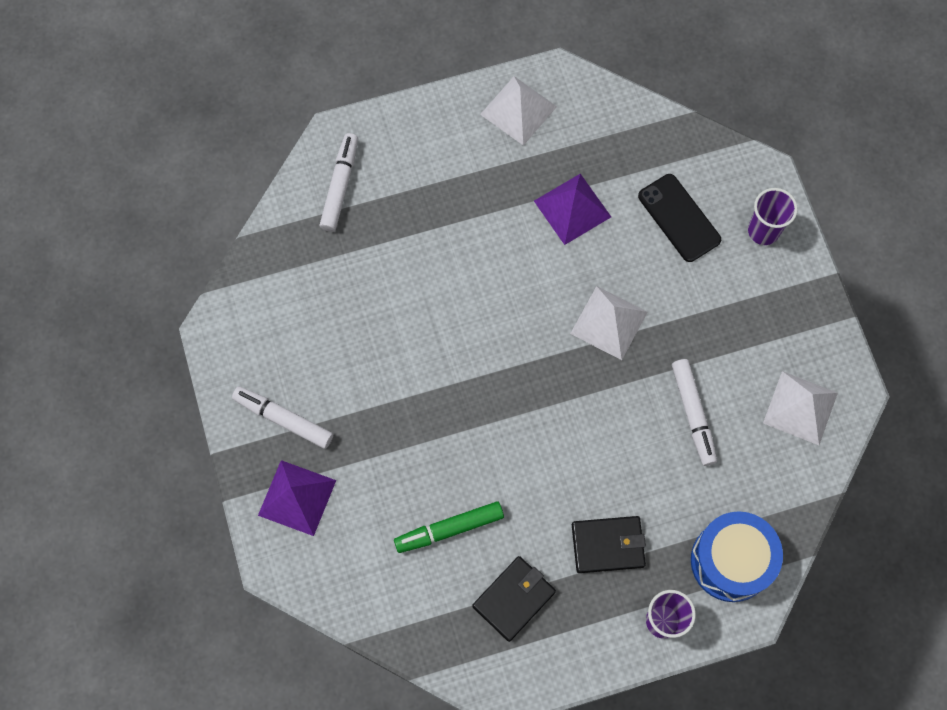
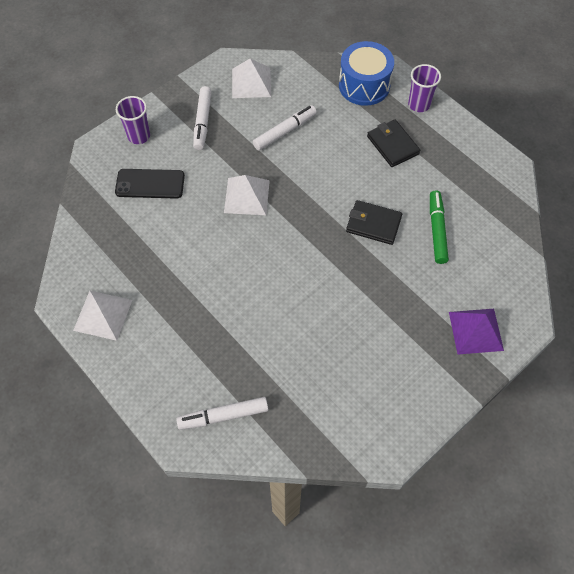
camera: 115 degrees left, 10 degrees down
(284, 419) = (428, 366): white marker -> white marker (203, 121)
(450, 529) = (437, 230): green marker -> green marker turned 135 degrees counterclockwise
(514, 599) = (456, 180): black wallet -> black wallet (373, 224)
(572, 208) = (171, 248): purple pyramid -> none
(679, 218) = (150, 184): black phone -> black phone turned 60 degrees clockwise

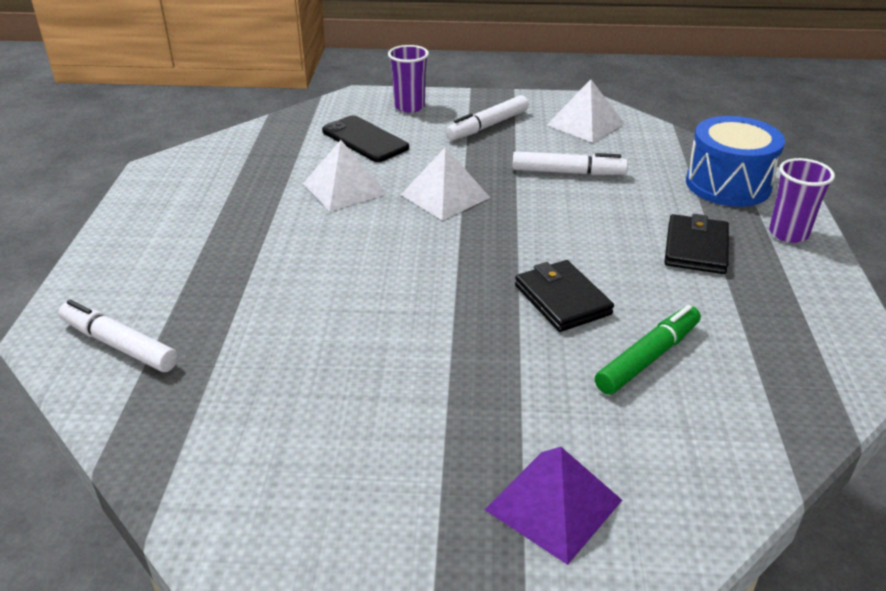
camera: 45 degrees right, 25 degrees down
(103, 315) = (166, 197): white pyramid -> white pyramid (344, 188)

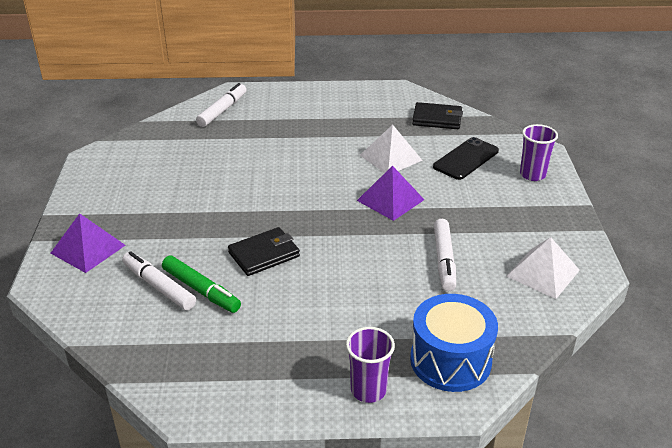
camera: 85 degrees right, 0 degrees up
(445, 196) = (390, 200): white pyramid -> purple pyramid
(488, 126) = (514, 216): white marker -> white marker (159, 287)
(696, 248) = (336, 327): black wallet -> black wallet (437, 119)

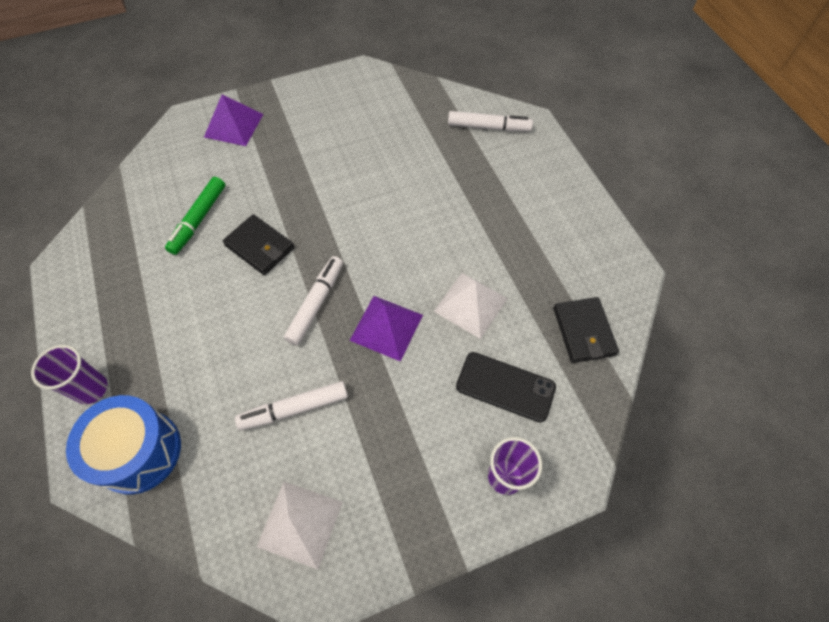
camera: 70 degrees right, 25 degrees up
(159, 287) = (197, 190): white marker -> white marker (315, 304)

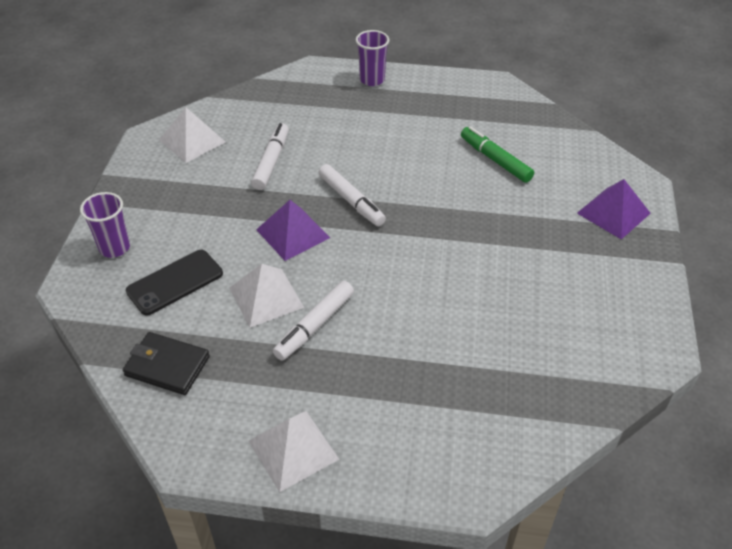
camera: 120 degrees right, 15 degrees down
(139, 451) = (307, 90): blue drum -> none
(259, 246) = (437, 186): black wallet -> none
(488, 127) = (487, 435): white marker -> white marker (315, 325)
(578, 215) = (293, 450): none -> white pyramid

